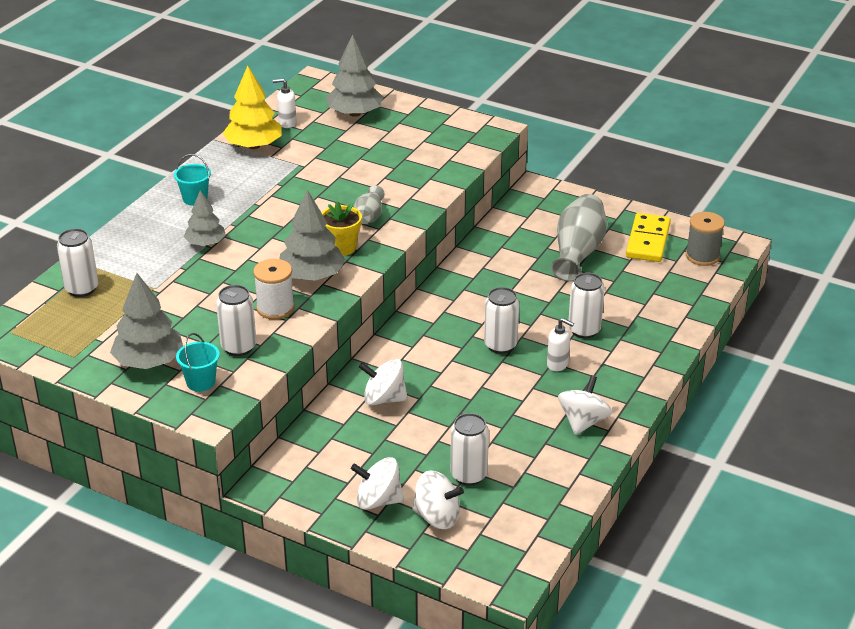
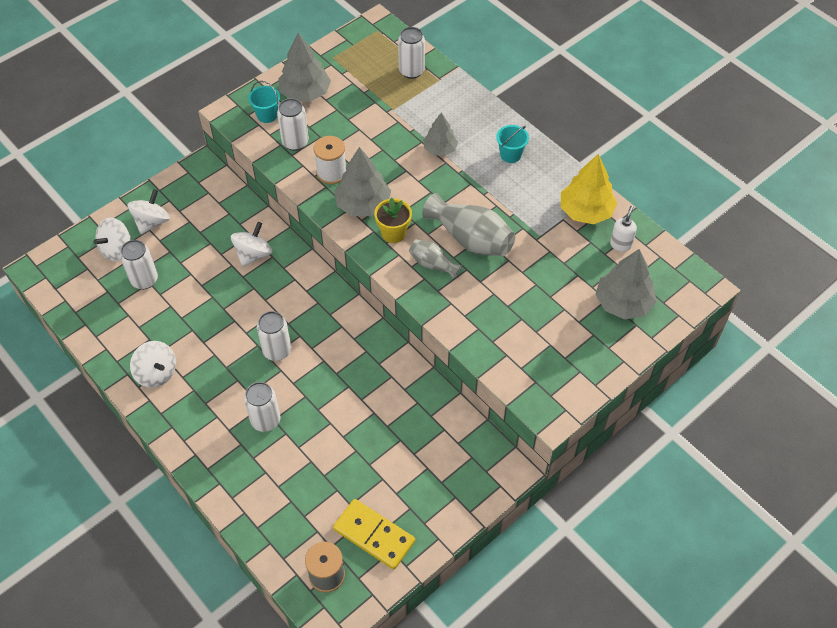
camera: 110 degrees right, 20 degrees up
(557, 364) = (232, 382): white soap dispenser -> none
(578, 252) = (381, 463): grey vase -> grey vase (470, 239)

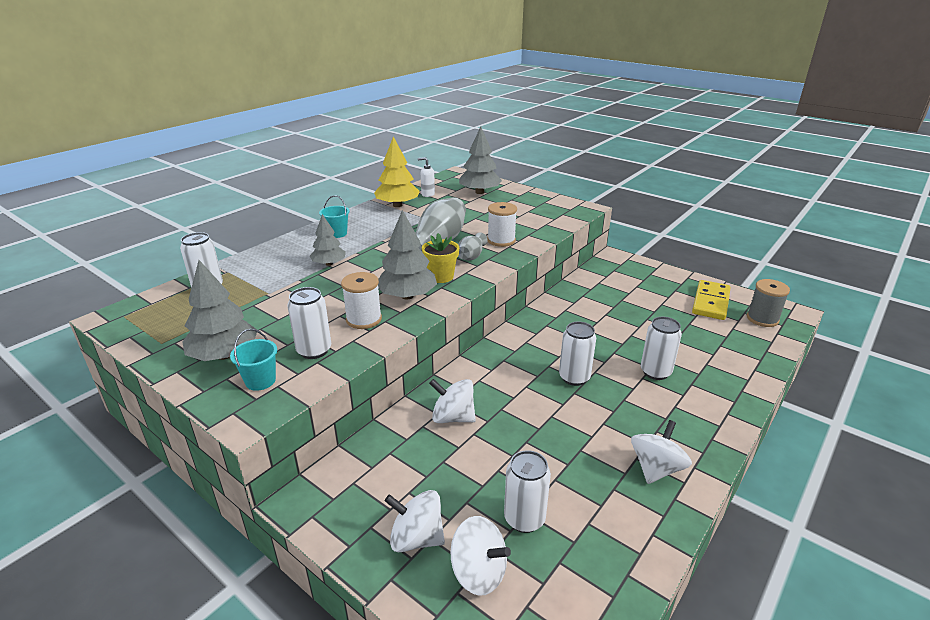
camera: 100 degrees left, 25 degrees down
(466, 298) = (501, 240): none -> white spool

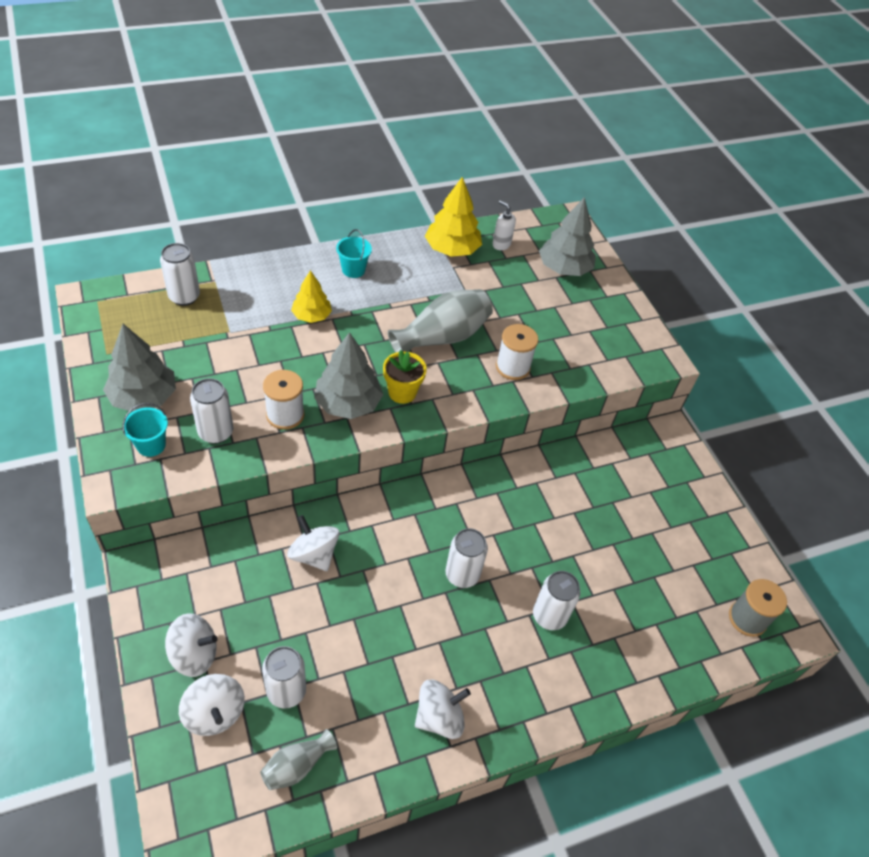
camera: 25 degrees right, 20 degrees up
(329, 264) = (311, 316): grey tree -> yellow tree
(416, 538) = (194, 654): white spinning top -> white spinning top turned 135 degrees clockwise
(471, 256) = (459, 376): grey vase -> grey vase (297, 765)
(710, 302) = (712, 562): yellow domino -> none

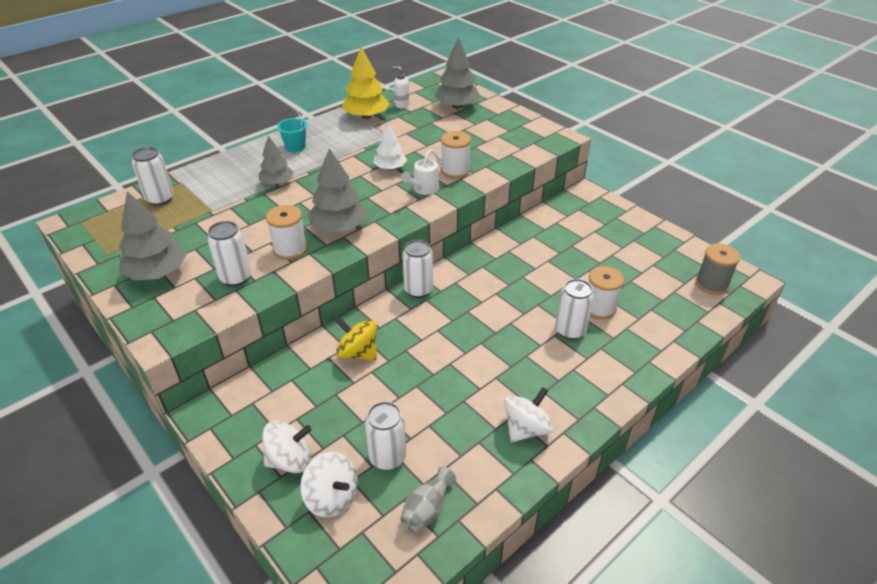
camera: 15 degrees left, 10 degrees down
(151, 445) = (181, 303): turquoise bucket -> none
(311, 316) = (277, 182): yellow tree -> grey tree
(314, 554) = (358, 353): white spinning top -> yellow spinning top
(402, 392) = (379, 209): yellow flower pot -> none
(442, 337) = (390, 168): grey vase -> white tree
(462, 574) = (487, 326): white can -> white can (418, 290)
(463, 382) = (423, 189): none -> white watering can
(598, 599) = (599, 308): none -> white spool

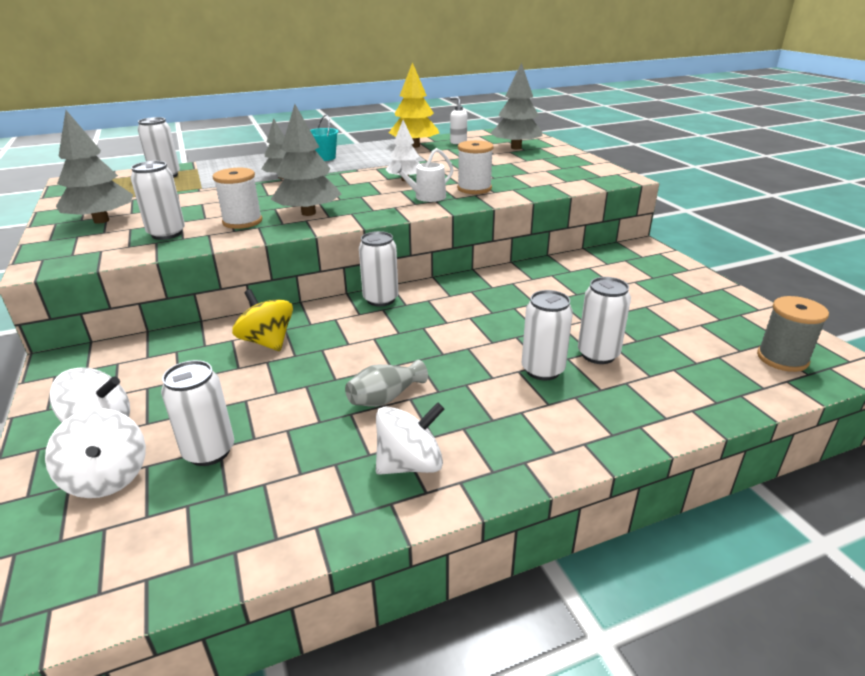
camera: 20 degrees right, 10 degrees down
(427, 509) = (206, 525): grey vase -> grey vase (385, 398)
(599, 308) = (598, 354): white spool -> white can

